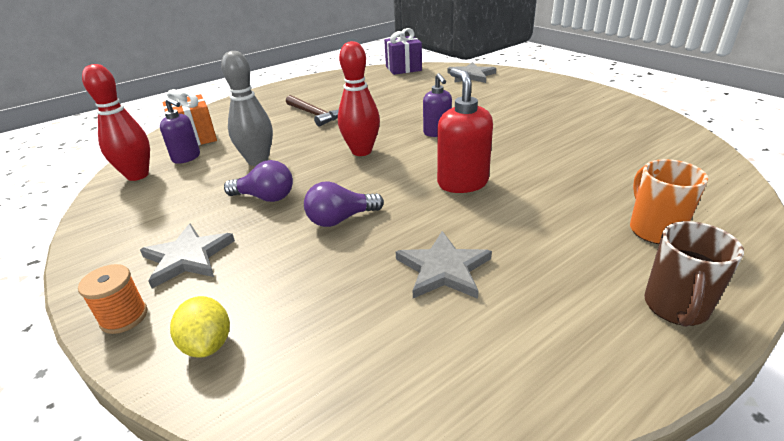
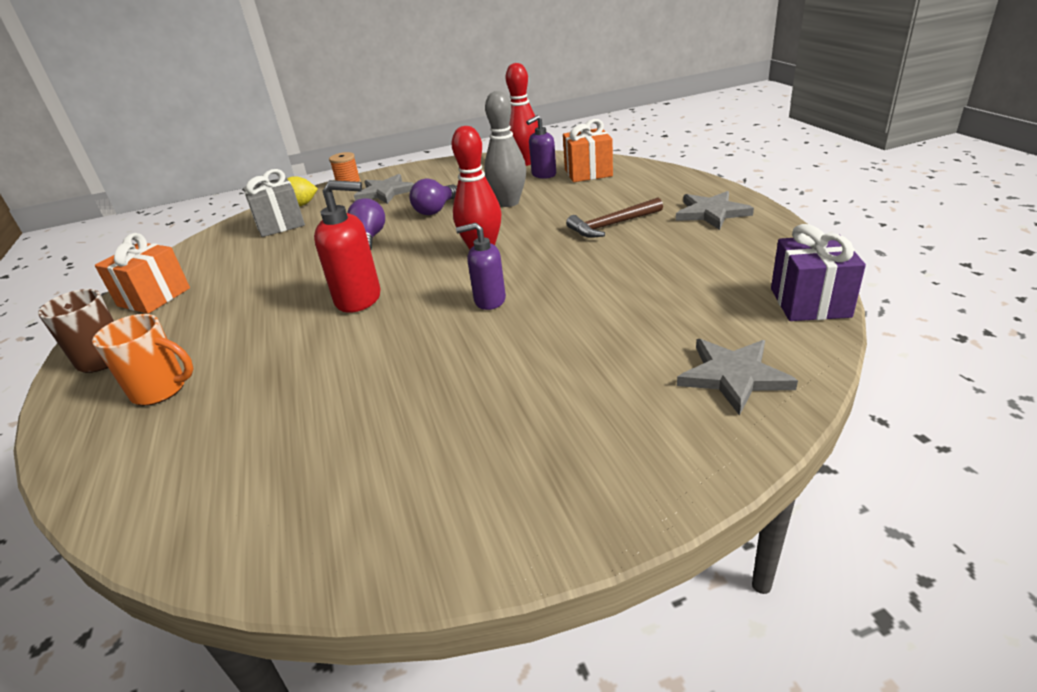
camera: 110 degrees right, 0 degrees up
(291, 330) = (280, 224): none -> grey gift
(443, 269) = (262, 273): grey star -> grey star (711, 213)
(550, 354) = (154, 297): none -> orange gift

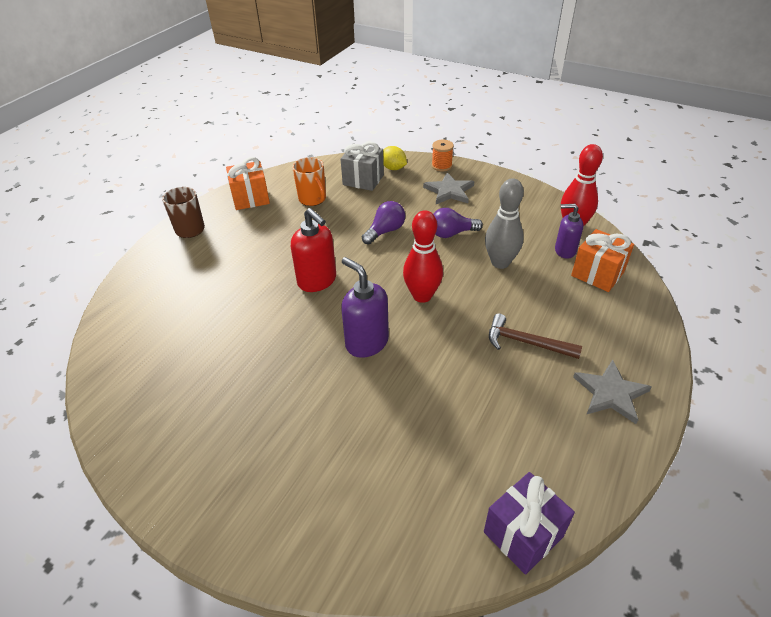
camera: 45 degrees right, 10 degrees up
(161, 390) = (184, 272): orange mug -> orange mug (313, 199)
(489, 300) = (366, 342): purple soap dispenser -> purple soap dispenser, size x1.52
(733, 376) = (385, 530): grey star -> none

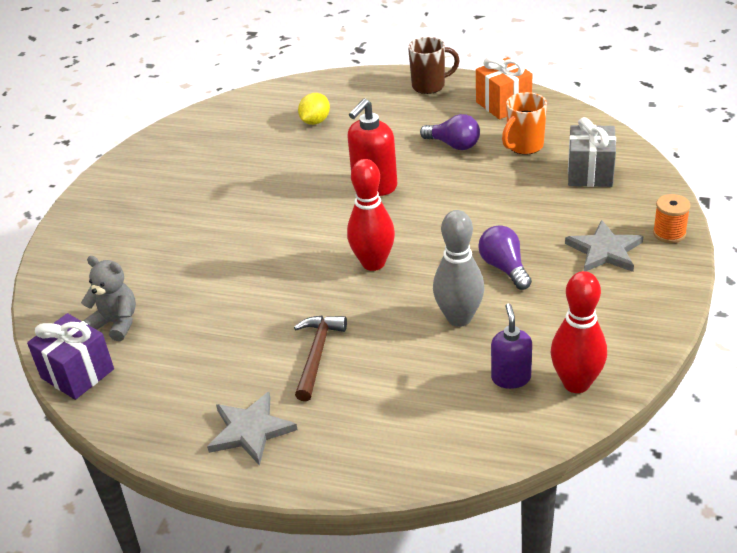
camera: 80 degrees right, 5 degrees down
(366, 342) = (290, 238): purple soap dispenser -> none
(385, 231) = (484, 213): purple light bulb -> purple light bulb (453, 145)
(393, 168) = (635, 191): yellow lemon -> yellow lemon (315, 121)
(450, 493) = (116, 323): none -> grey teddy bear
(597, 274) = (470, 414): orange gift -> none

